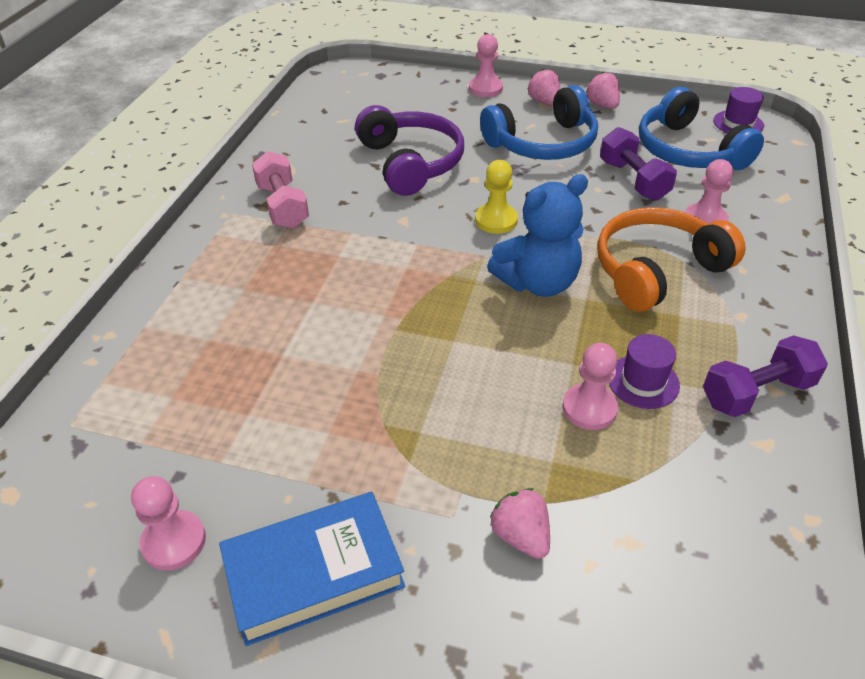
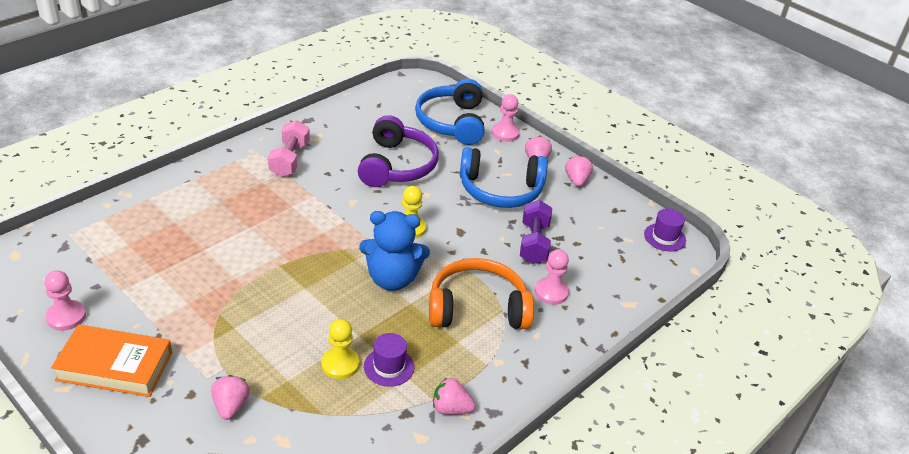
camera: 25 degrees right, 5 degrees down
(314, 572) = (115, 366): blue book -> orange book
(589, 408) = (340, 364): pink pawn -> yellow pawn
(688, 151) = (599, 240): blue headphones -> blue headphones (452, 122)
(757, 393) = (451, 409): purple dumbbell -> pink strawberry

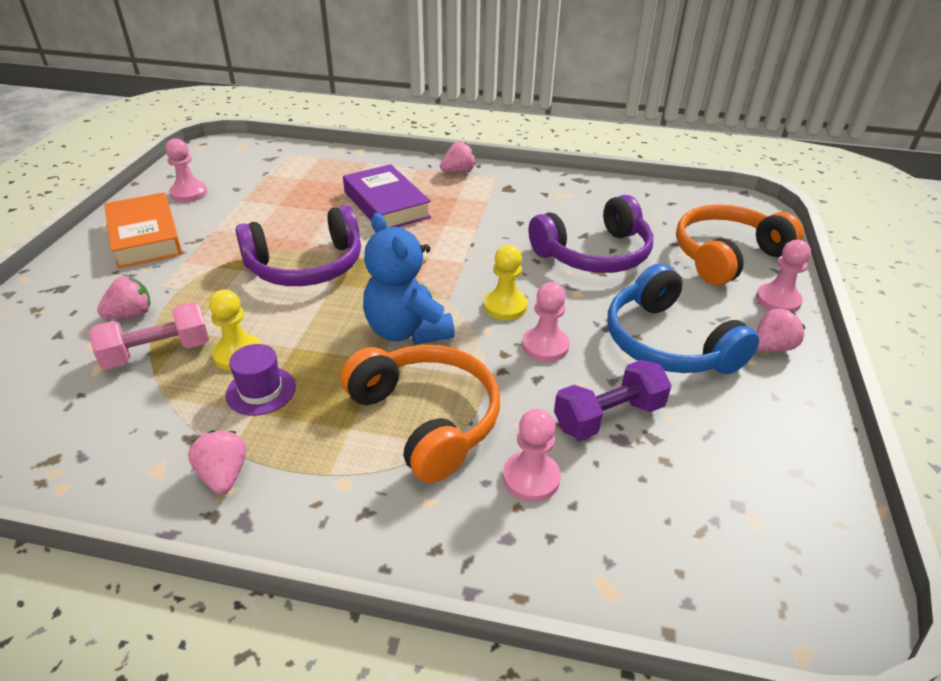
camera: 60 degrees right, 0 degrees up
(229, 219) = (386, 204): none -> purple book
(267, 292) = (306, 266): none -> purple headphones
(289, 160) = (508, 196): pink dumbbell -> pink dumbbell (158, 352)
(452, 122) = (726, 255): blue headphones -> orange headphones
(461, 233) = (545, 346): none -> pink pawn
(576, 180) = (794, 402): pink strawberry -> pink strawberry (458, 172)
(664, 237) = (825, 567): purple hat -> none

